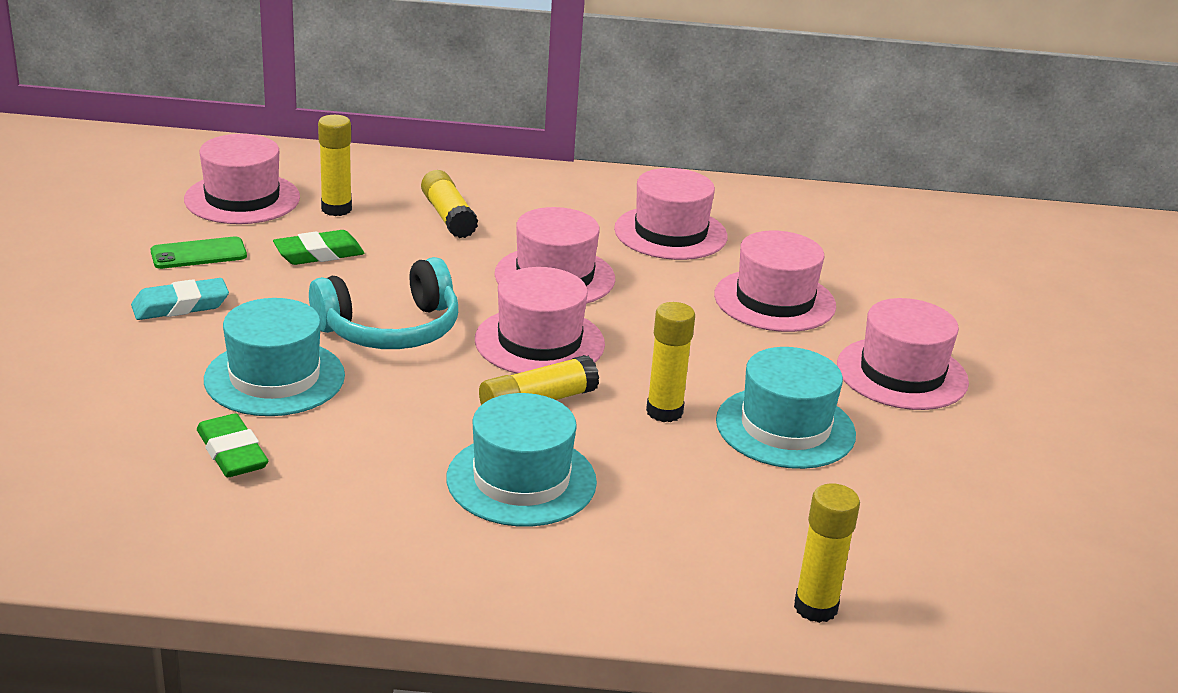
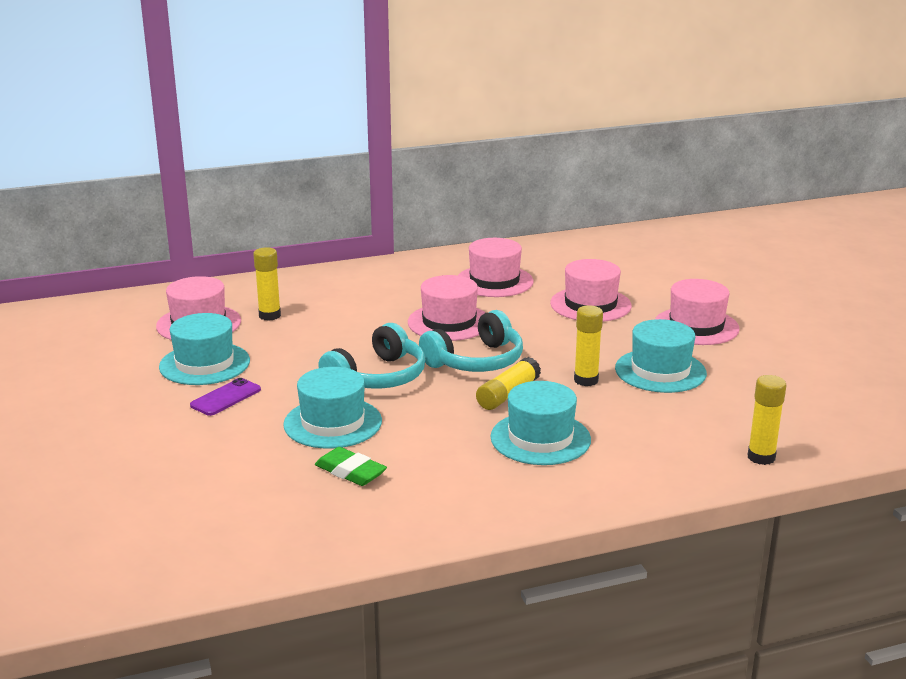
camera: 20 degrees left, 5 degrees down
(180, 306) = (226, 397): turquoise eraser -> purple phone
(198, 254) = (204, 364): green phone -> turquoise hat
(319, 254) = (286, 345): green eraser -> none
(448, 216) = (347, 303): yellow glue stick -> none
(539, 342) = (476, 361): pink hat -> turquoise headphones

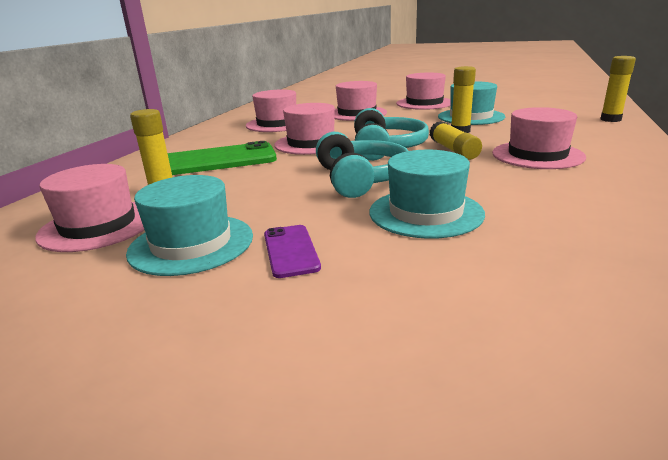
camera: 50 degrees left, 0 degrees up
(350, 472) = (542, 227): green eraser -> none
(354, 303) = (216, 160): none -> green phone
(540, 438) = (537, 155): turquoise hat -> pink hat

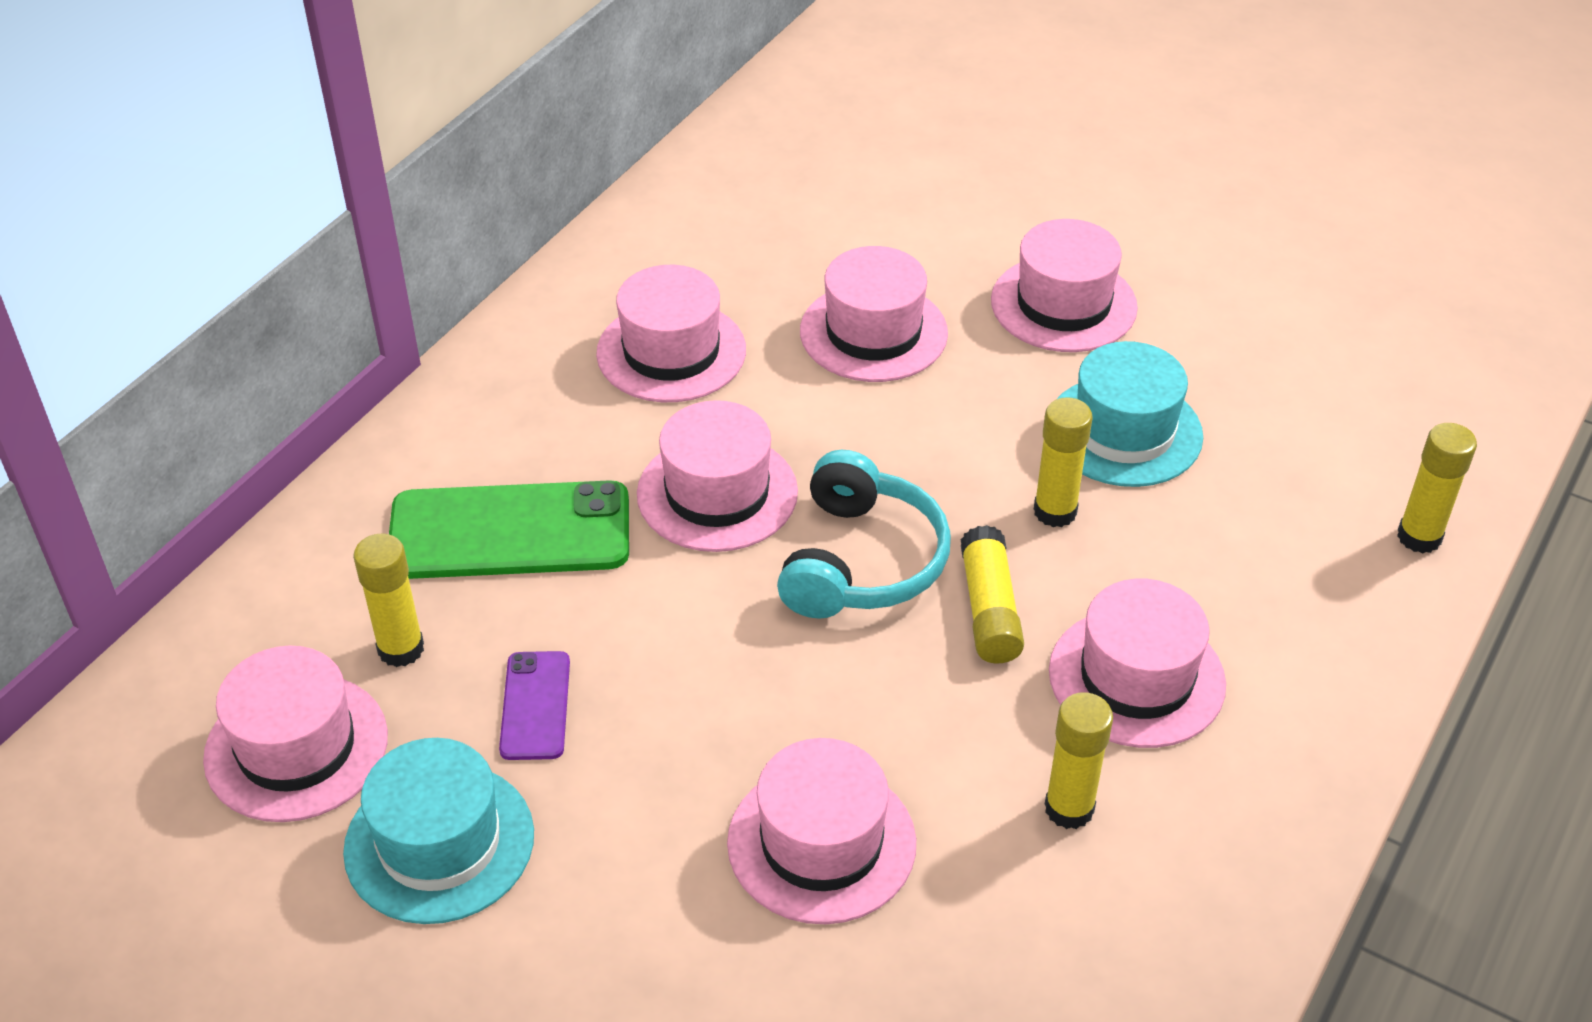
camera: 10 degrees right, 20 degrees up
(290, 251) = (581, 900): purple phone -> purple phone (535, 706)
(361, 179) = (762, 691): turquoise headphones -> none
(425, 213) = (821, 843): turquoise hat -> pink hat
(547, 186) = (1069, 808): none -> yellow glue stick

